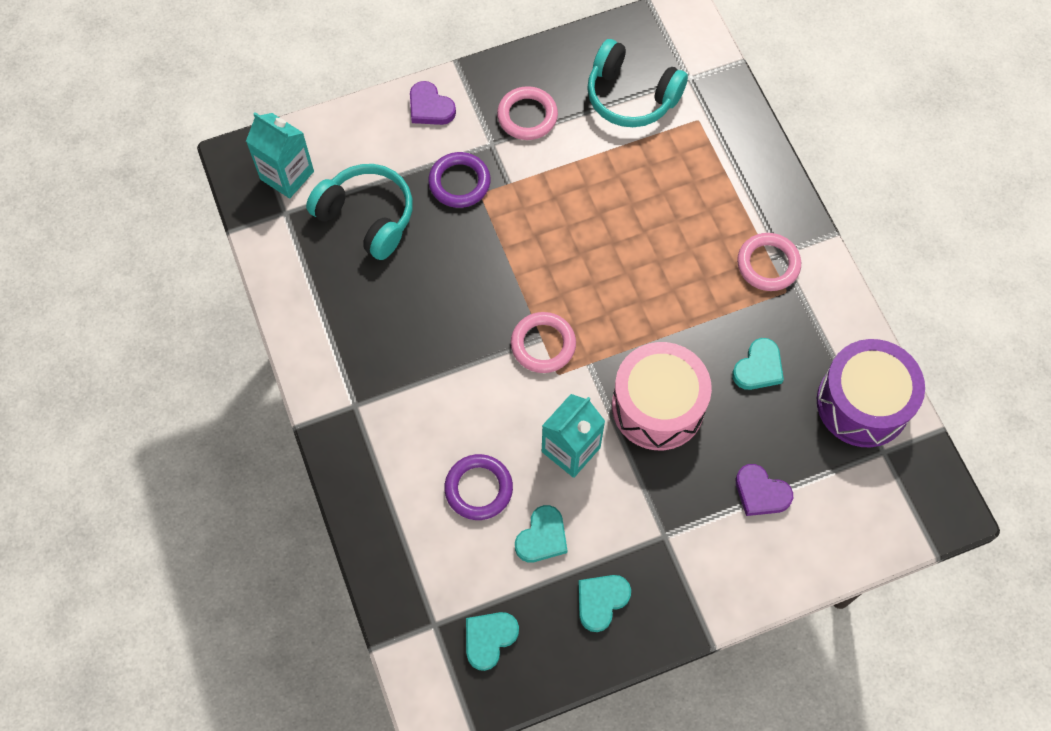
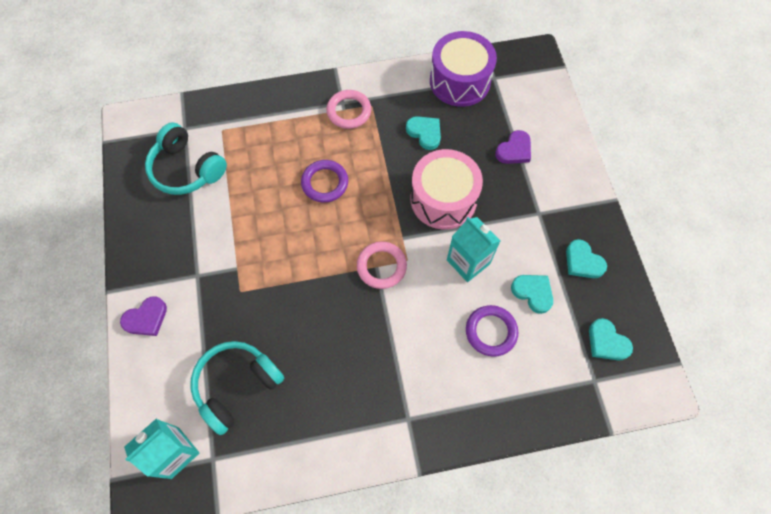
camera: 80 degrees left, 0 degrees up
(459, 182) = (225, 305): purple ring -> purple ring (325, 183)
(527, 116) = (180, 244): pink ring -> none
(631, 96) = (187, 169): turquoise headphones -> turquoise headphones turned 90 degrees clockwise

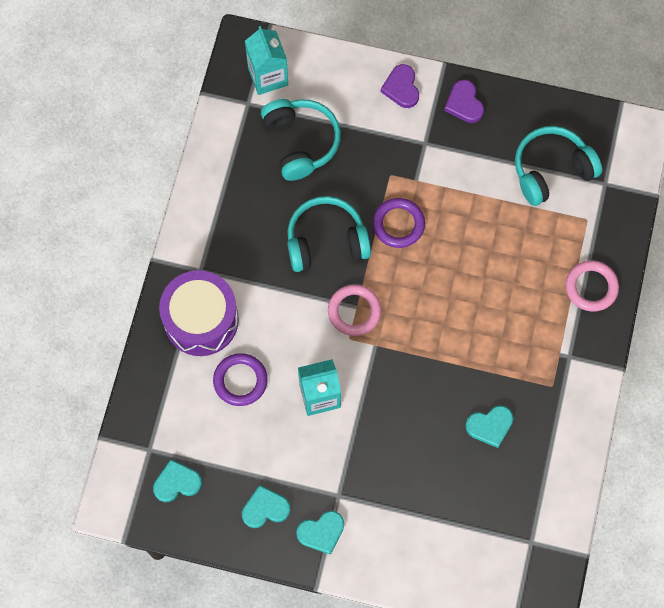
camera: 115 degrees right, 5 degrees up
(325, 183) = (473, 296): purple ring -> purple ring (398, 224)
(327, 318) = (326, 241): none -> turquoise headphones
(349, 111) = (554, 358): pink ring -> pink ring (591, 287)
(443, 199) = (400, 406): pink drum -> none
(460, 81) = (543, 500): purple drum -> purple drum (201, 320)
(514, 150) = (424, 511): purple heart -> purple heart (464, 103)
(533, 293) = (258, 441): turquoise heart -> turquoise heart (321, 532)

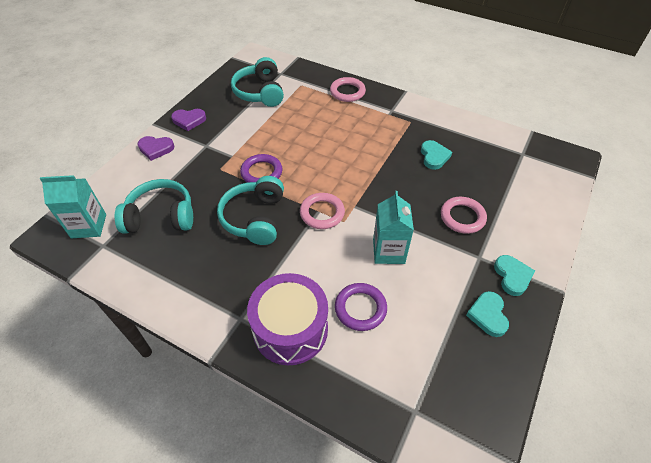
camera: 75 degrees left, 20 degrees down
(177, 482) = (455, 390): turquoise heart -> none
(393, 471) = (462, 217): none -> pink ring

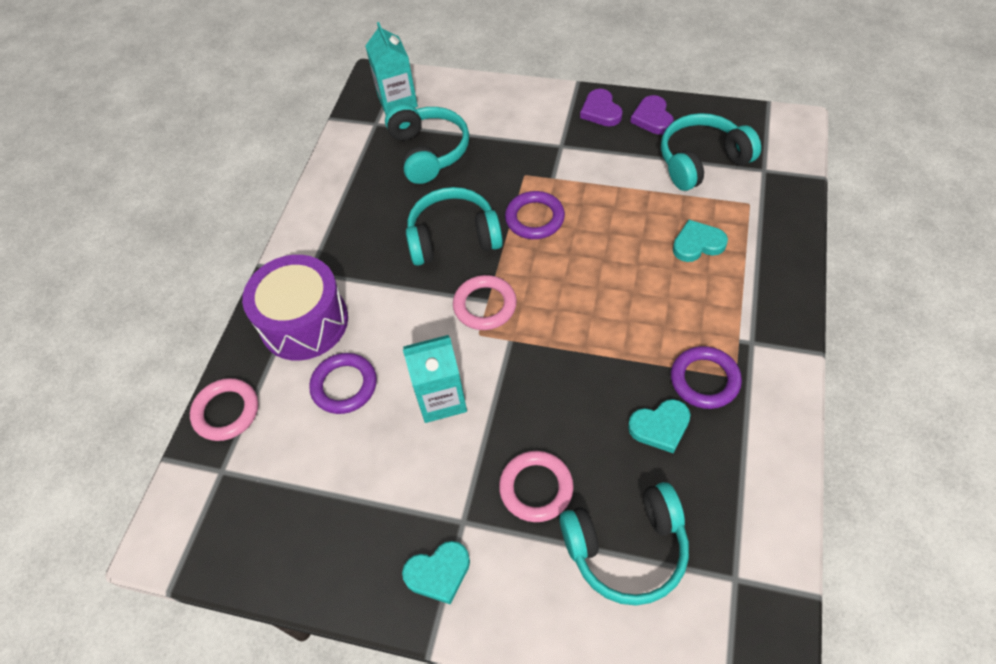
camera: 80 degrees right, 5 degrees up
(156, 149) = (534, 102): purple heart -> purple heart (652, 118)
(347, 92) = (766, 268): pink ring -> pink ring (226, 412)
(409, 132) = (704, 380): none -> purple ring
(488, 315) = (363, 542): turquoise heart -> turquoise heart (697, 244)
(503, 188) = (626, 548): none -> turquoise headphones

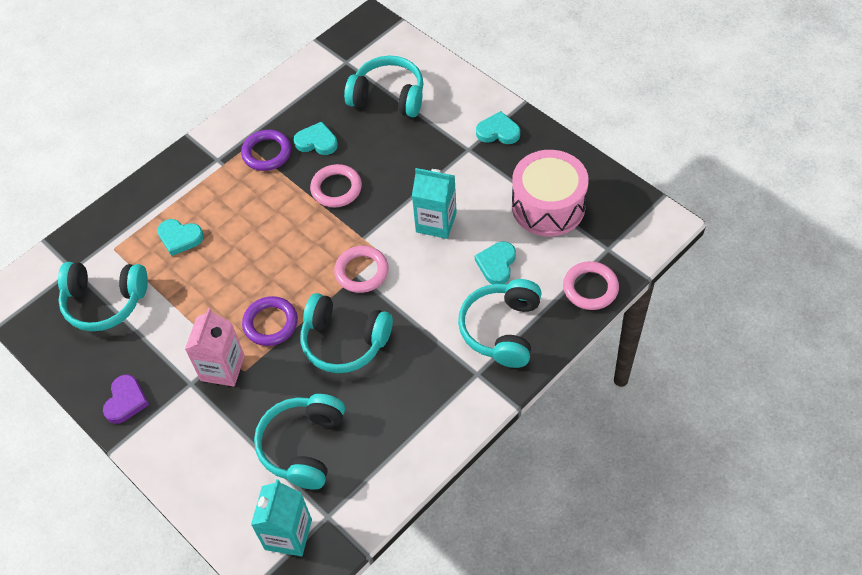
camera: 150 degrees left, 0 degrees up
(304, 322) = (502, 329): purple drum -> turquoise headphones
(317, 490) = (548, 206): none -> pink drum
(344, 386) = (496, 264): purple ring -> turquoise heart
(536, 488) = (414, 145): pink ring -> pink ring (336, 188)
(544, 167) = (222, 368): none -> pink carton
(652, 118) = (95, 366): purple heart -> none

